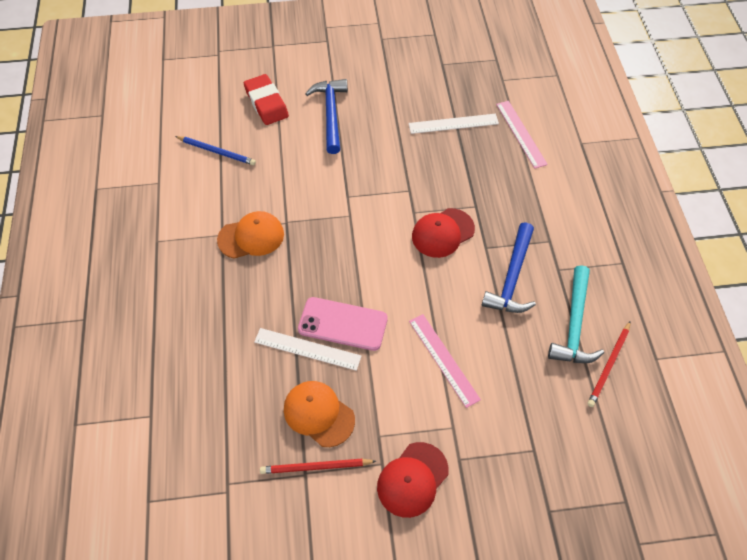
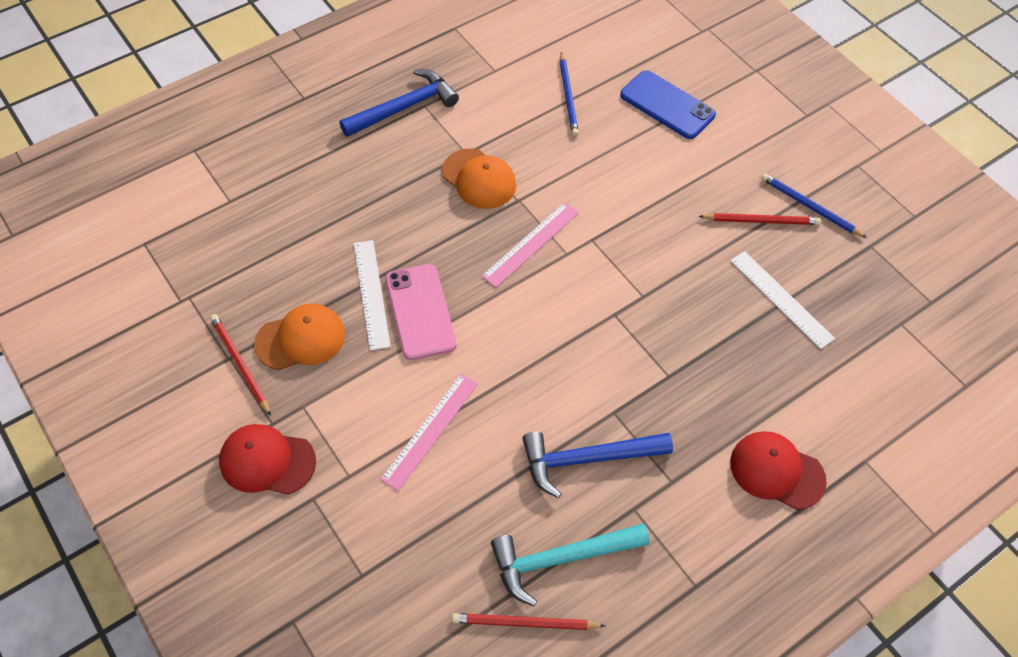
camera: 60 degrees right, 0 degrees up
(266, 103) = (667, 105): red eraser -> blue phone
(318, 414) = (301, 339): orange cap -> orange cap turned 60 degrees clockwise
(331, 114) = (698, 170): blue hammer -> blue hammer (404, 107)
(391, 103) = (761, 221): none -> red pencil
(396, 76) = (809, 207): none -> blue pencil
(442, 233) = (604, 357): red cap -> red cap (776, 471)
(521, 134) = (824, 381): pink ruler -> pink ruler (531, 244)

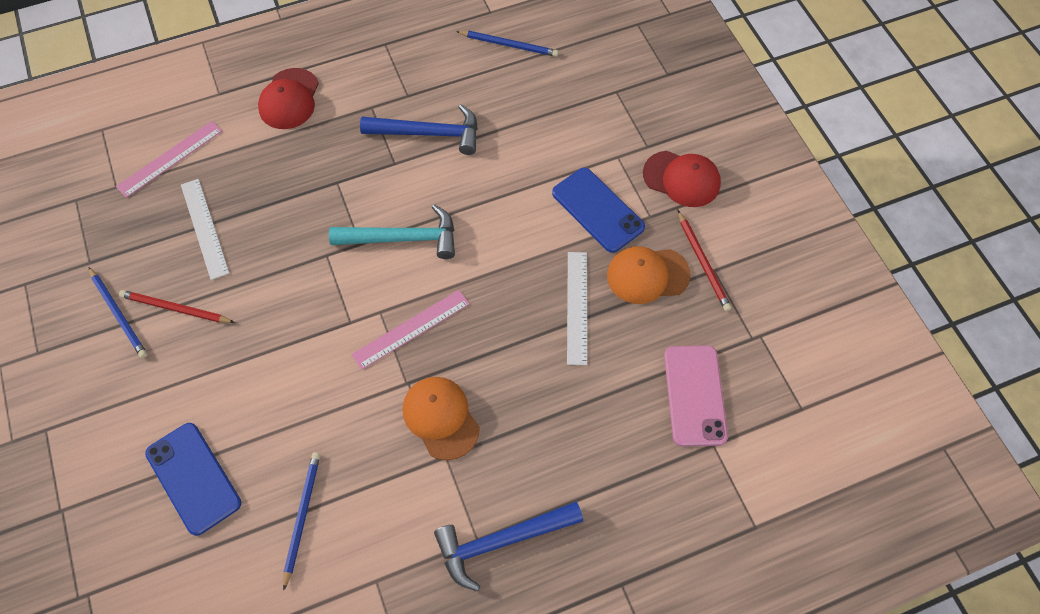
camera: 165 degrees left, 5 degrees up
(364, 402) = (598, 210): none -> blue phone
(420, 312) = (535, 280): pink phone -> pink phone (695, 395)
(430, 430) = (547, 177): pink ruler -> pink ruler (170, 158)
(524, 623) = (509, 45): red pencil -> blue pencil
(560, 558) = (472, 75): turquoise hammer -> turquoise hammer (403, 239)
(776, 471) = (289, 99): red cap -> red cap turned 60 degrees clockwise

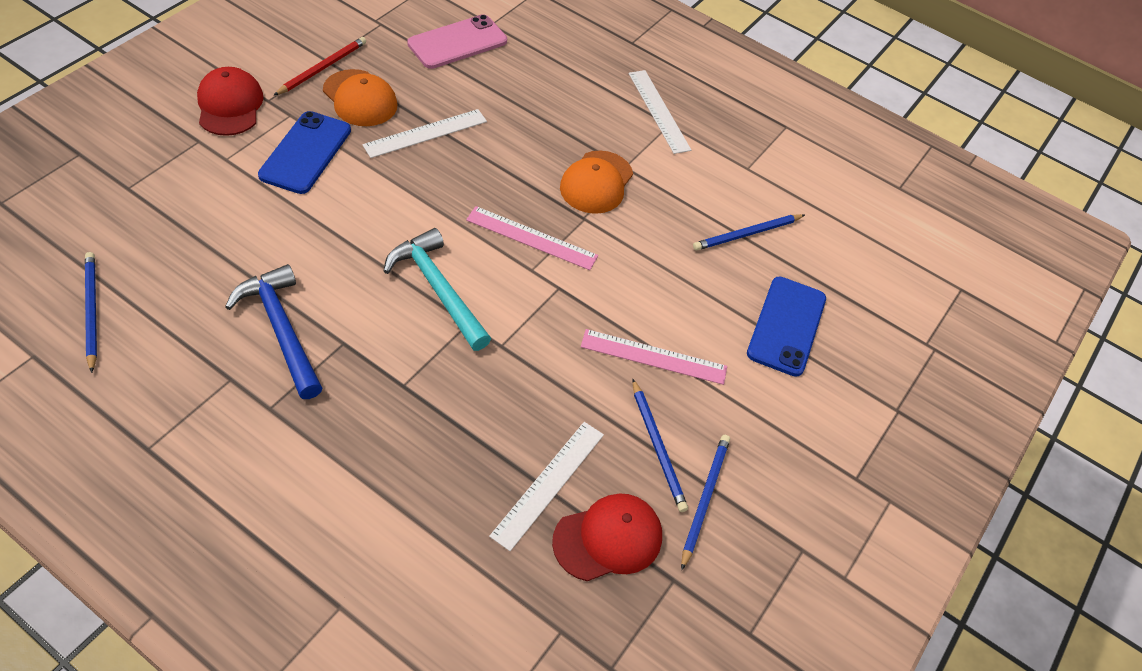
camera: 130 degrees left, 10 degrees down
(170, 158) = (480, 594): pink ruler -> pink ruler (653, 357)
(175, 308) = (657, 447): red pencil -> blue pencil
(289, 99) = (304, 509): red cap -> red cap (608, 539)
(501, 541) = (658, 111): blue hammer -> white ruler

